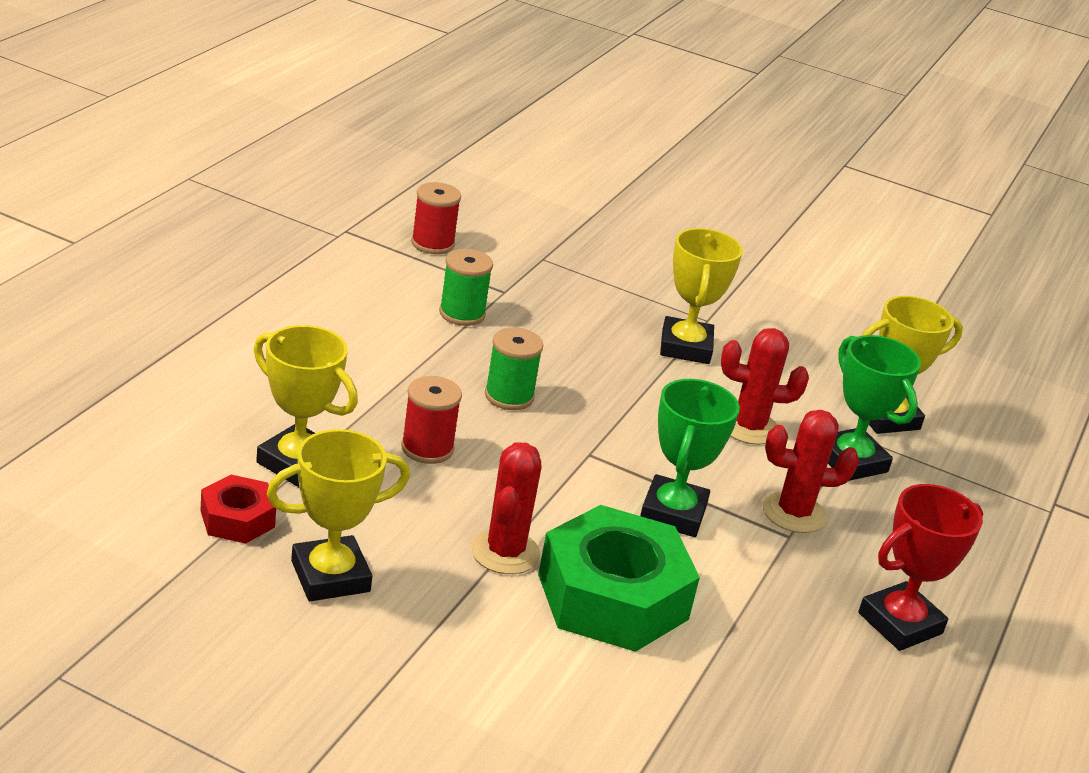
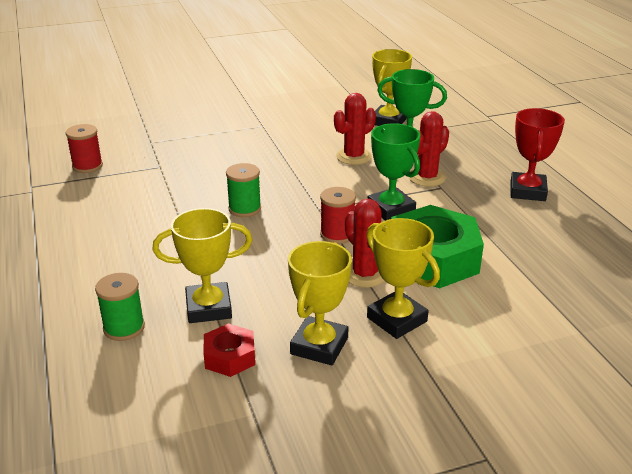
camera: 40 degrees left, 0 degrees up
(427, 448) = (253, 256): red spool -> red spool (337, 234)
(462, 314) = (159, 188): green spool -> green spool (124, 328)
(685, 347) = (275, 141): yellow trophy -> yellow trophy (397, 319)

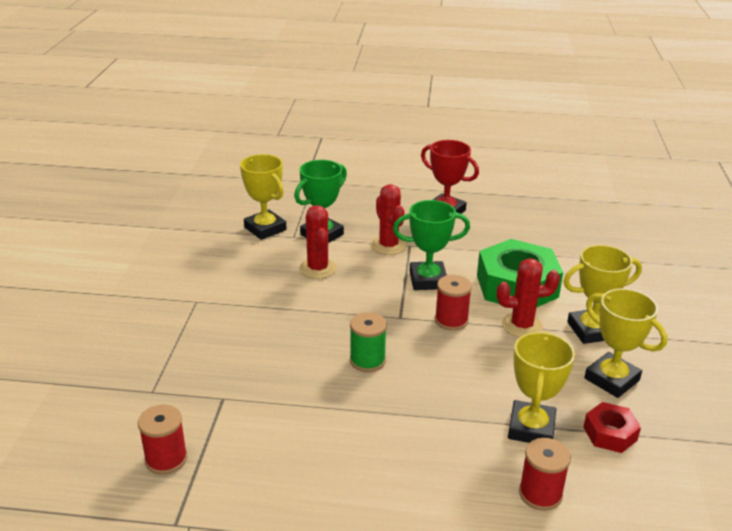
camera: 65 degrees left, 0 degrees up
(124, 328) = (540, 494): green spool -> red spool

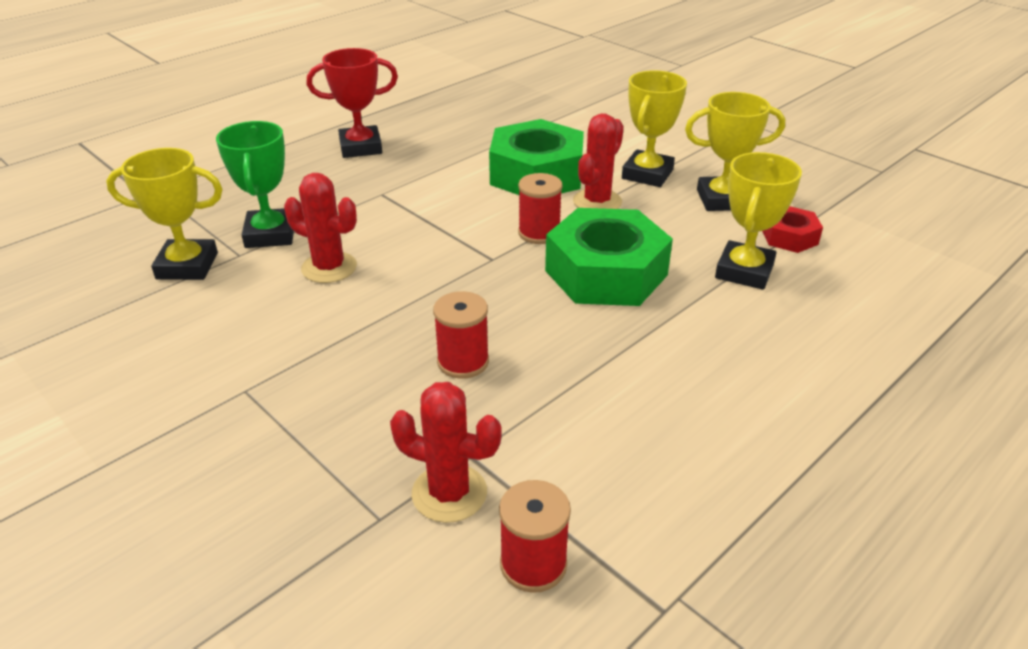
camera: 50 degrees left, 5 degrees up
(367, 361) = (537, 314): green spool -> none
(388, 246) = (362, 205): red cactus -> red cactus (449, 493)
(428, 280) = (456, 213): green trophy -> none
(445, 367) = (606, 273): none -> green nut
(531, 428) = (744, 271): yellow trophy -> yellow trophy turned 60 degrees clockwise
(540, 494) = (834, 311): red spool -> red spool (463, 362)

